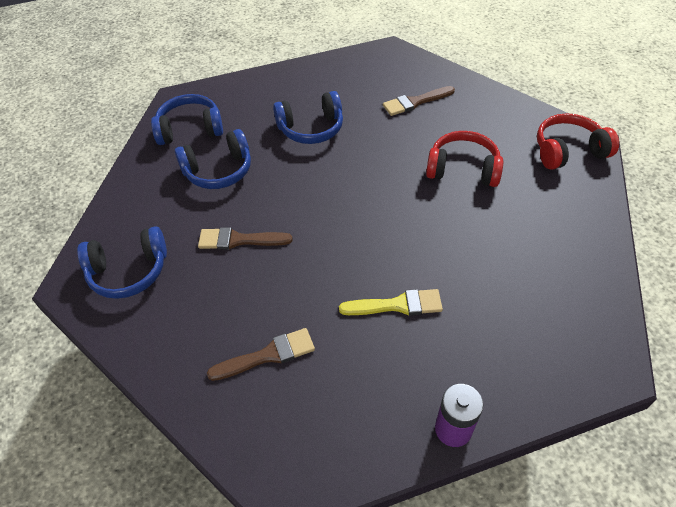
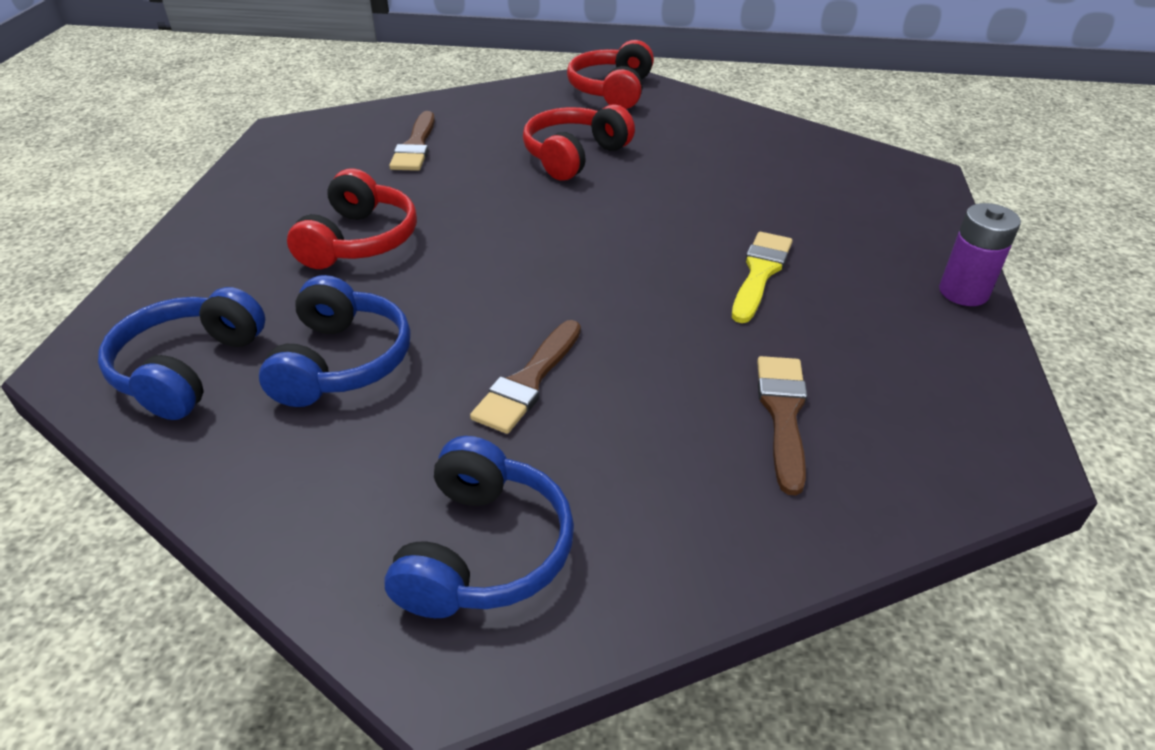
camera: 65 degrees left, 10 degrees down
(311, 128) = (359, 240): blue headphones -> red headphones

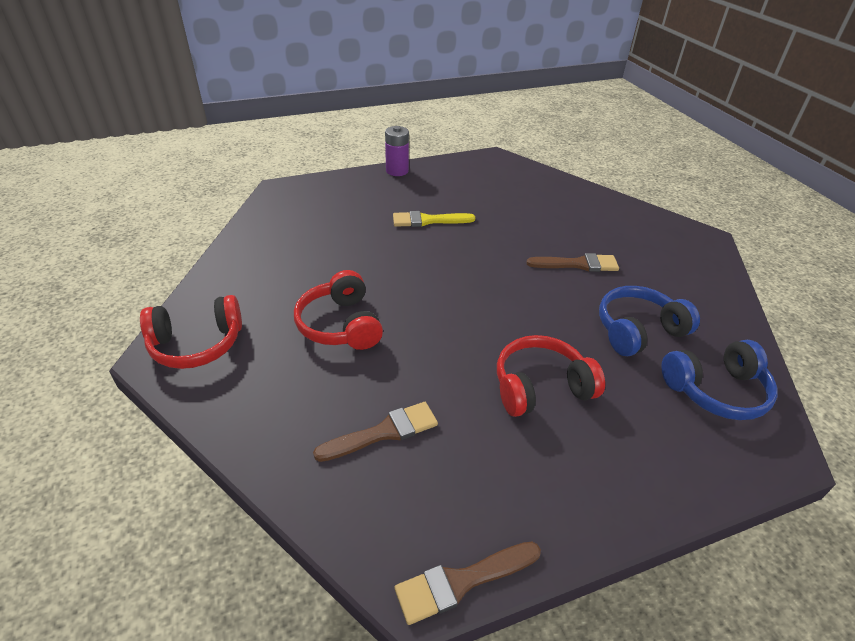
camera: 120 degrees left, 0 degrees up
(483, 550) = (664, 245): blue headphones -> none
(574, 156) = (341, 325): red headphones -> red headphones turned 60 degrees clockwise
(783, 414) = (522, 199): brown brush -> brown brush (462, 581)

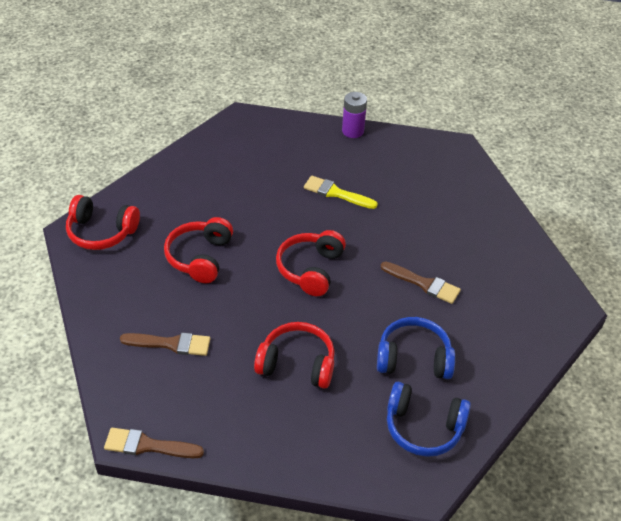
camera: 30 degrees right, 5 degrees up
(466, 291) = (311, 269): none -> red headphones

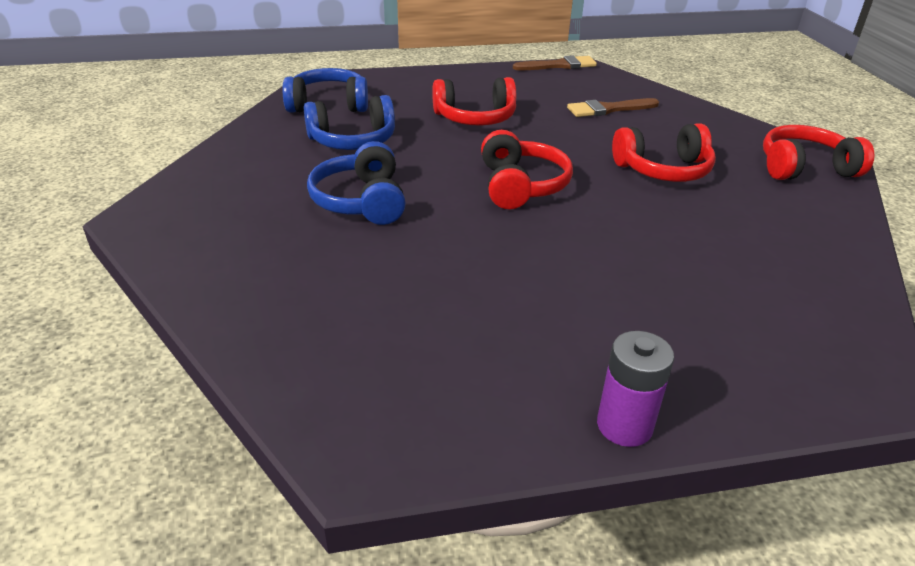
camera: 160 degrees right, 10 degrees down
(200, 257) = (663, 170): red headphones -> red headphones turned 90 degrees clockwise
(336, 193) = (559, 284): yellow brush -> none
(423, 284) = (362, 201): brown brush -> blue headphones

